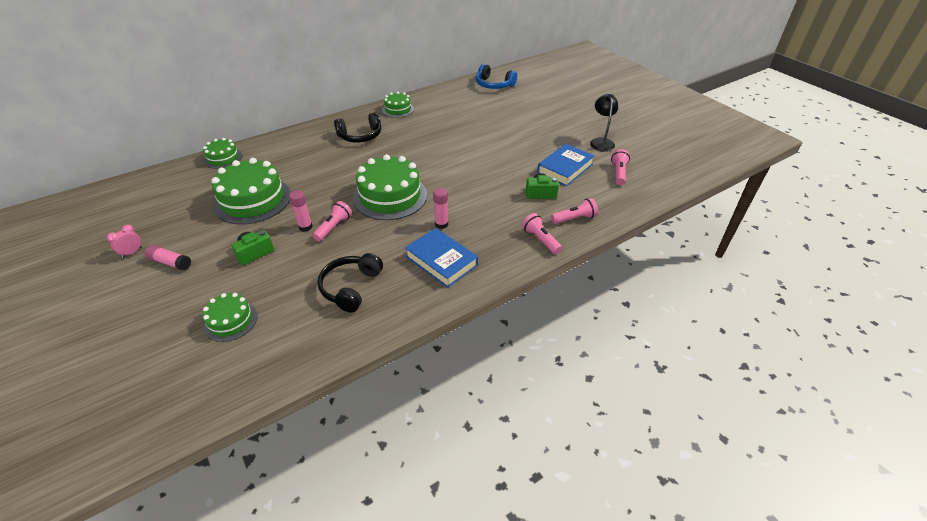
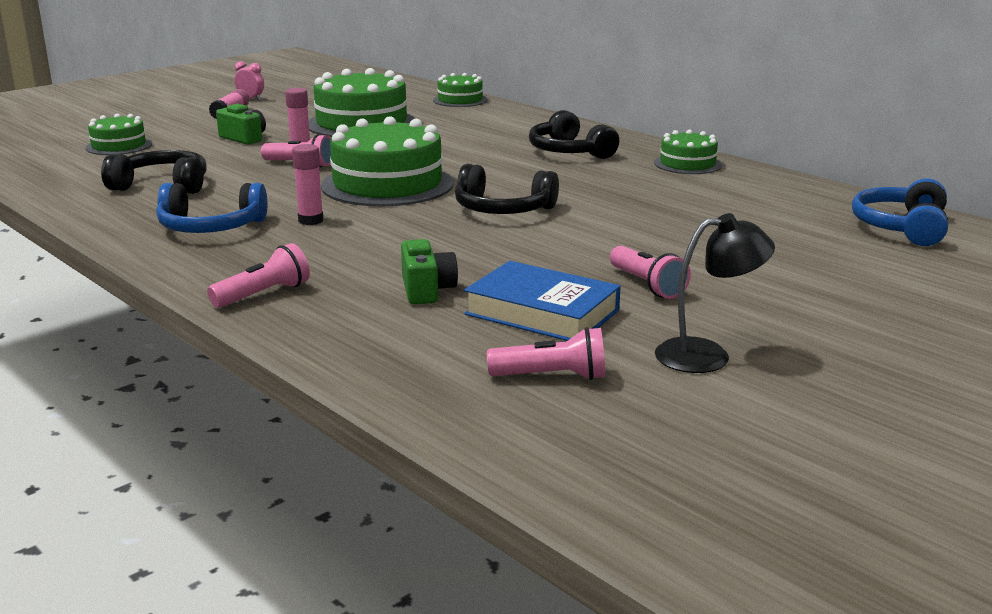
camera: 80 degrees right, 20 degrees down
(441, 261) = (210, 227): blue book -> blue headphones
(444, 165) = (502, 209): none -> black headphones
(574, 219) = (337, 324): pink flashlight -> pink flashlight (647, 285)

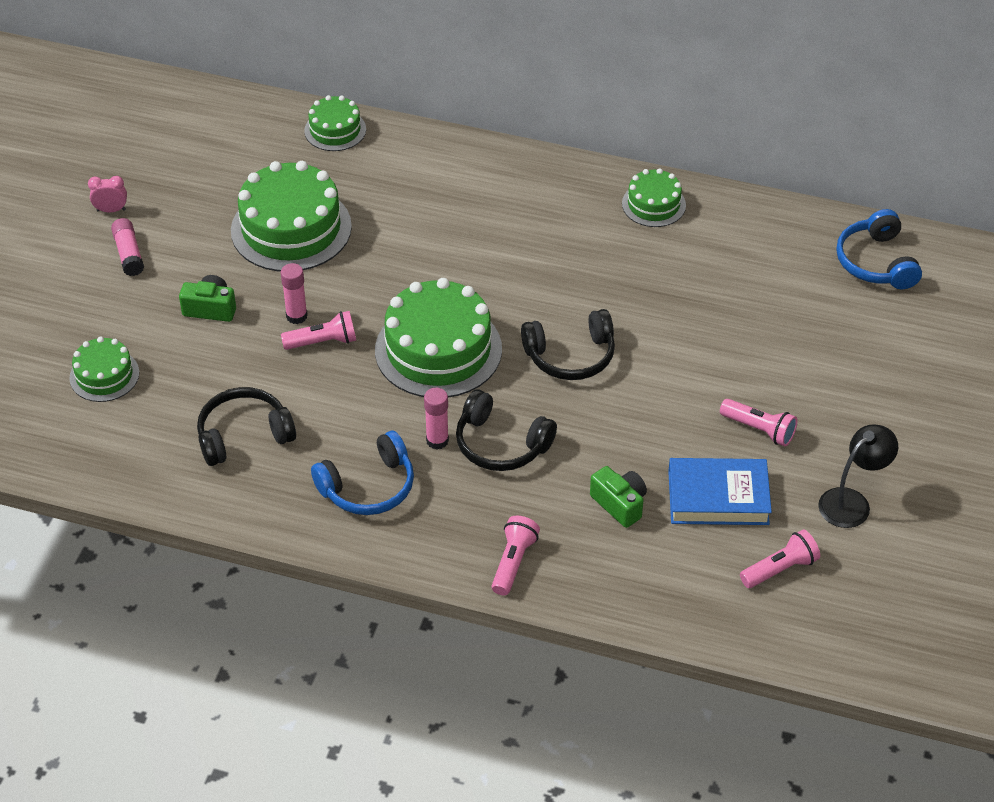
camera: 30 degrees left, 25 degrees up
(569, 151) = (537, 217): black headphones -> black headphones (501, 444)

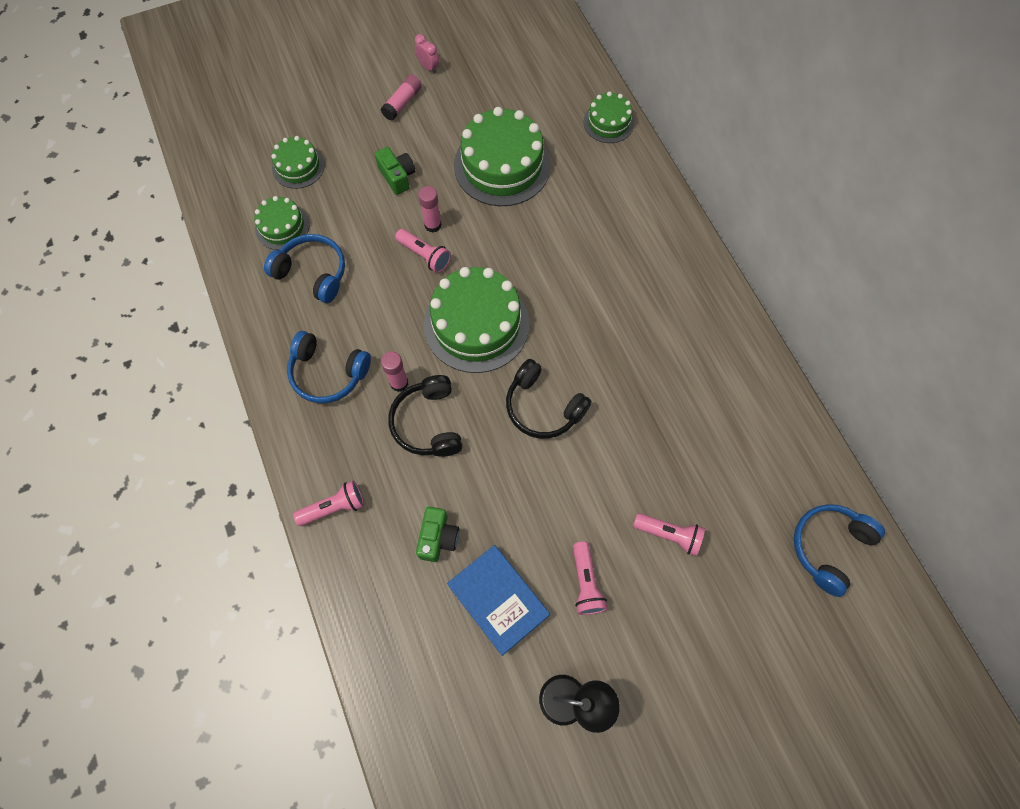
camera: 50 degrees right, 20 degrees up
(244, 435) = (312, 273): black headphones -> blue headphones
(653, 204) = (733, 353): green cake -> green cake (282, 227)
(780, 569) = (467, 693): pink flashlight -> pink flashlight (669, 534)

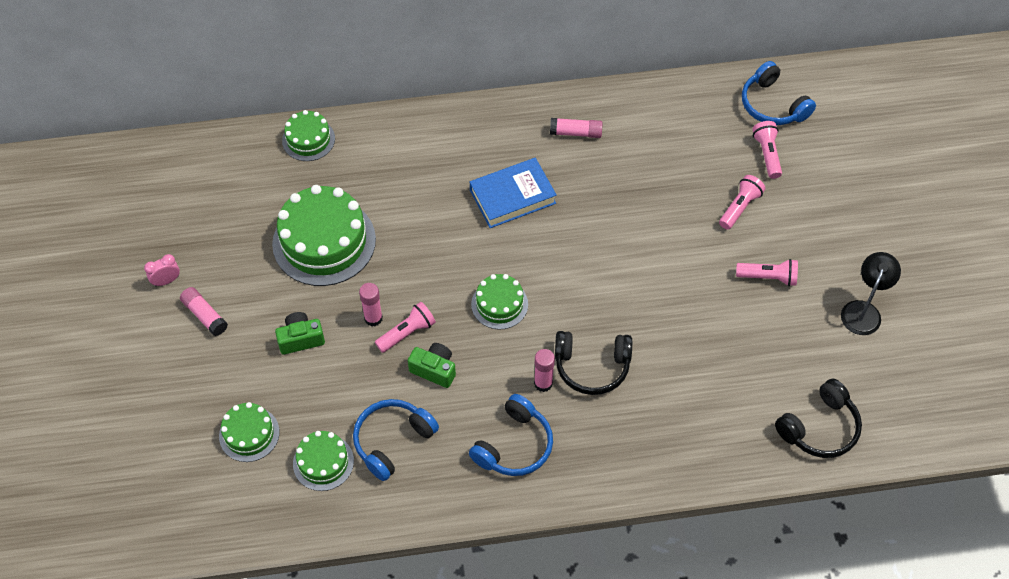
camera: 75 degrees left, 10 degrees down
(334, 507) = (657, 463): pink flashlight -> pink flashlight (767, 154)
(438, 538) = (705, 381): green camera -> green camera (434, 370)
(476, 324) = (499, 304): green cake -> green cake, size x0.54
(498, 600) = (771, 346): blue book -> blue book (512, 197)
(543, 407) = (600, 270): black headphones -> black headphones (819, 428)
(705, 346) = (576, 133): none -> pink glue stick

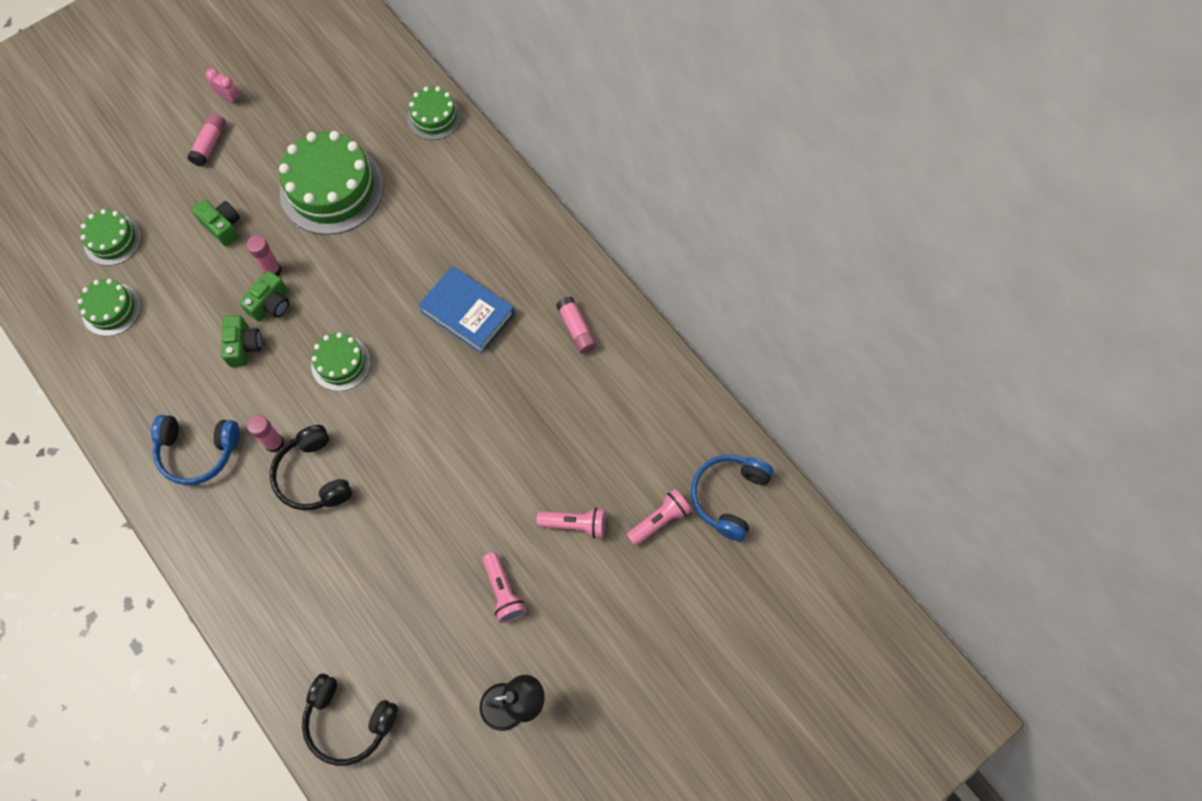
camera: 60 degrees right, 10 degrees up
(392, 441) = (156, 351): blue headphones -> none
(407, 333) = (271, 304): pink flashlight -> green camera

